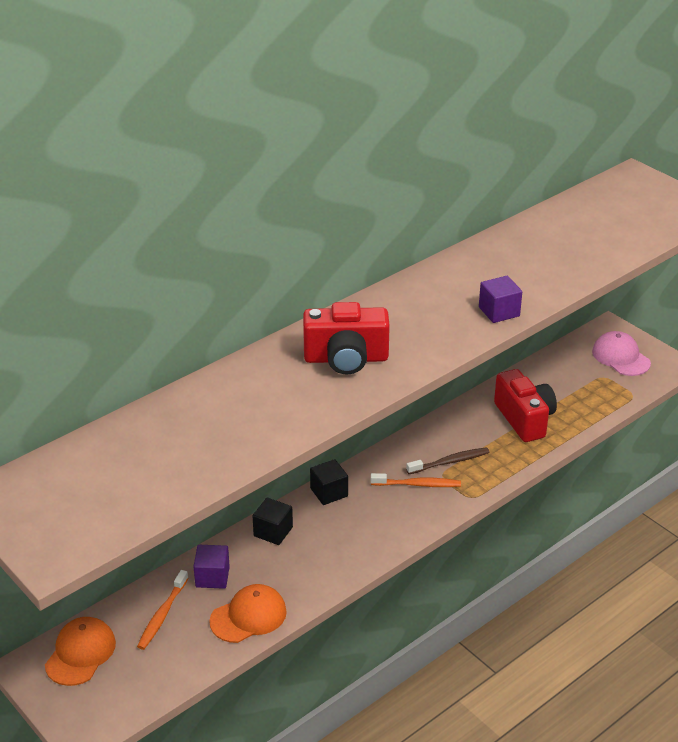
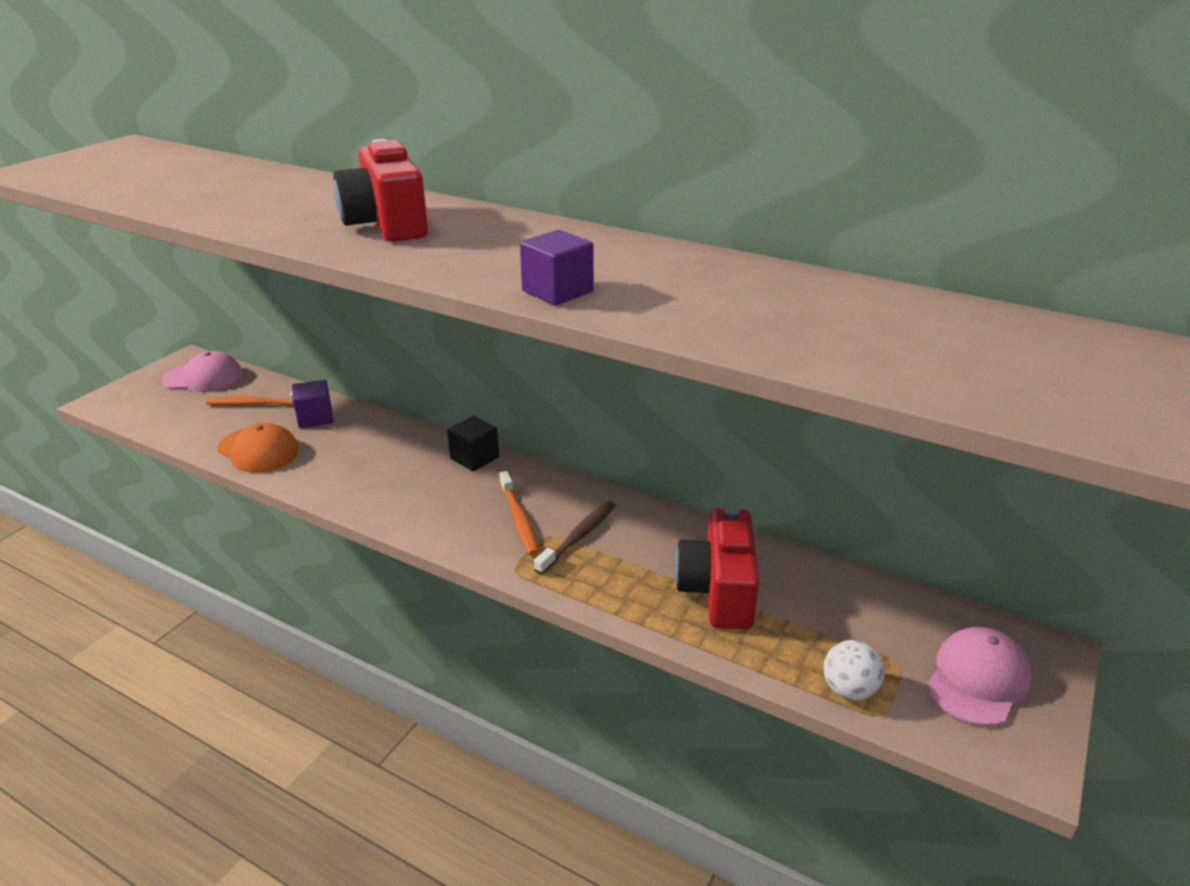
camera: 70 degrees right, 5 degrees down
(80, 653) = (203, 378): orange cap -> pink cap
(273, 531) = (395, 437): black cube -> none
(449, 462) = (578, 537): brown toothbrush -> brown toothbrush turned 105 degrees counterclockwise
(524, 419) = (718, 591): red camera -> red camera turned 135 degrees clockwise
(614, 399) = (849, 689): none -> white ball

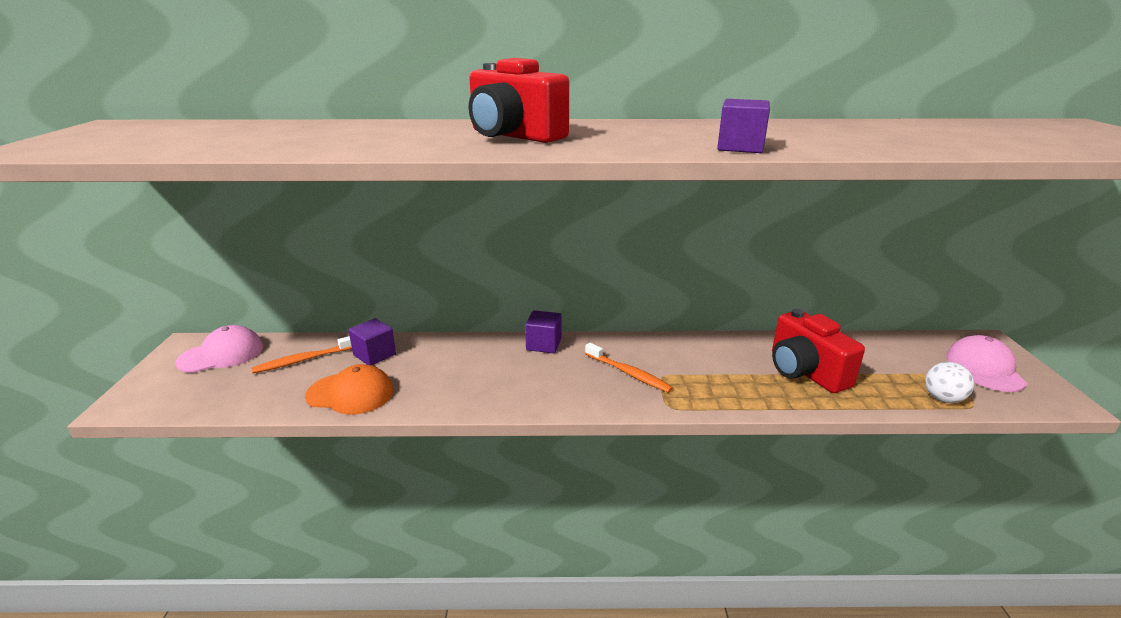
camera: 30 degrees left, 5 degrees down
(474, 458) = (544, 344): black cube -> purple cube
(578, 537) = (682, 370): brown toothbrush -> none

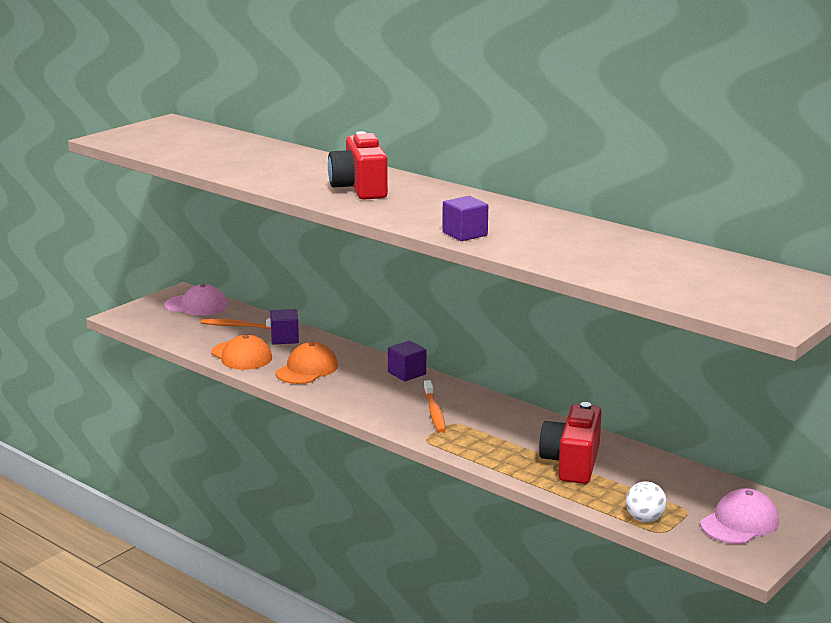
camera: 40 degrees right, 5 degrees down
(445, 379) = (307, 369): none -> orange cap

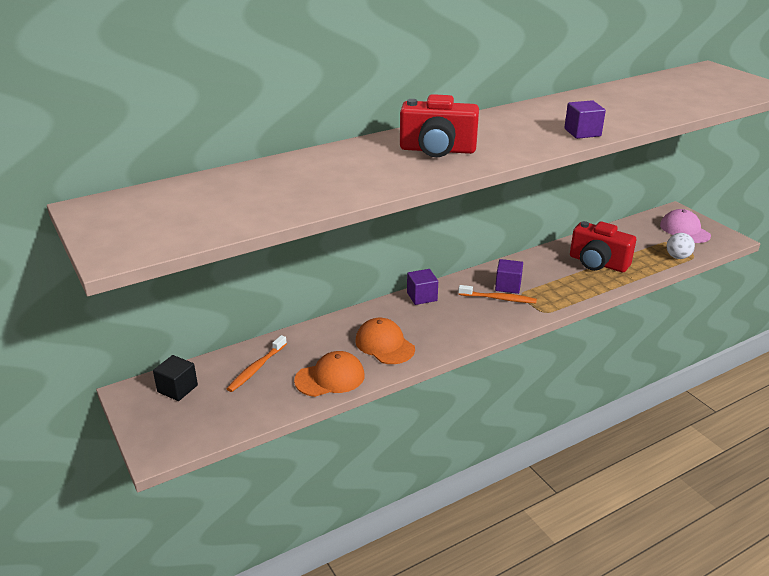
camera: 70 degrees left, 10 degrees up
(196, 305) = (177, 389): pink cap -> black cube
(284, 338) = (307, 345): purple cube -> purple cube (508, 286)

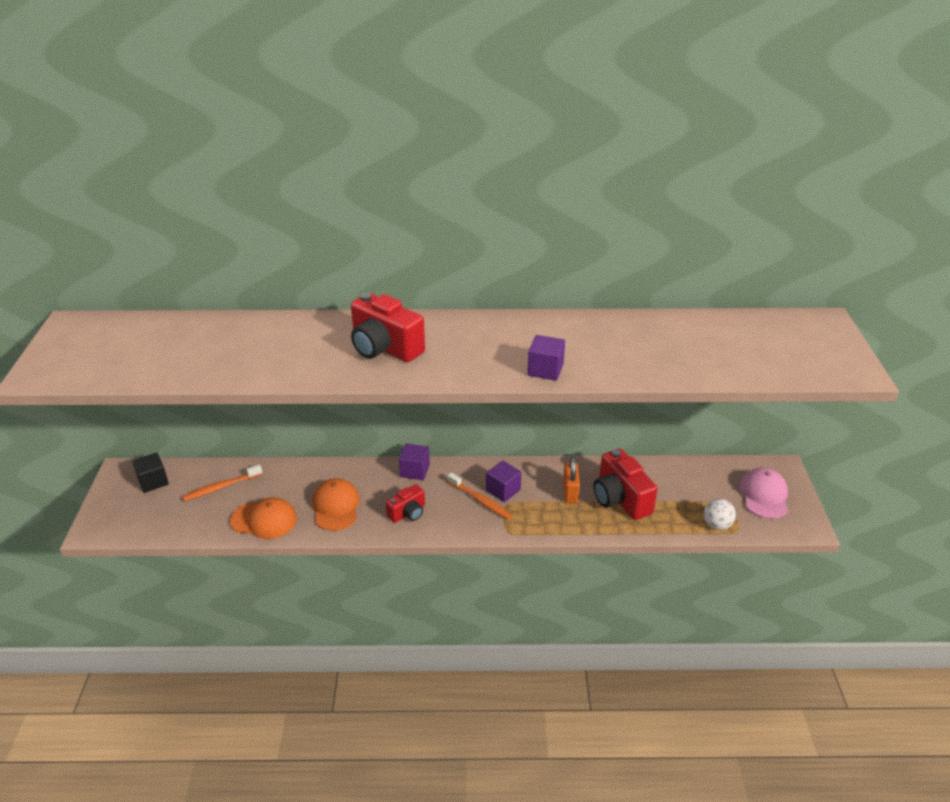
camera: 30 degrees right, 5 degrees up
(452, 327) = (408, 513): none -> red camera
(558, 271) = (570, 492): none -> orange padlock

